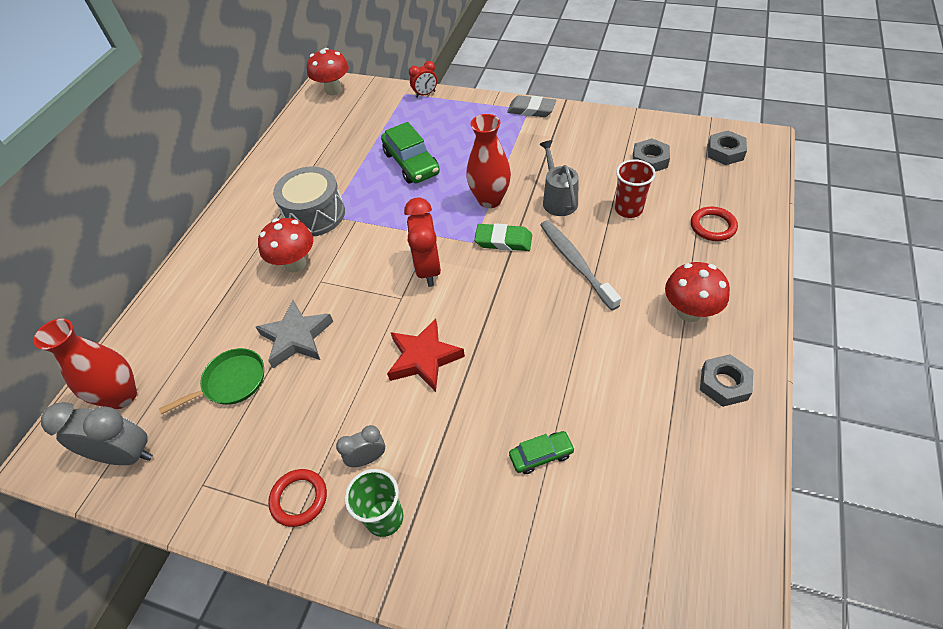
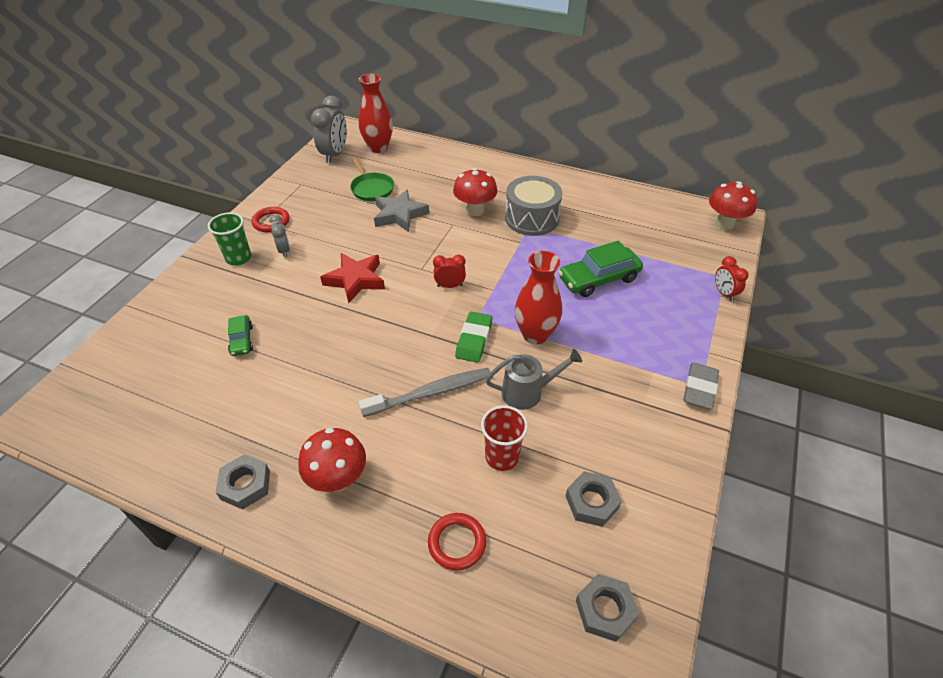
camera: 90 degrees right, 5 degrees down
(428, 269) = (450, 286): red clock -> red clock, size x0.56

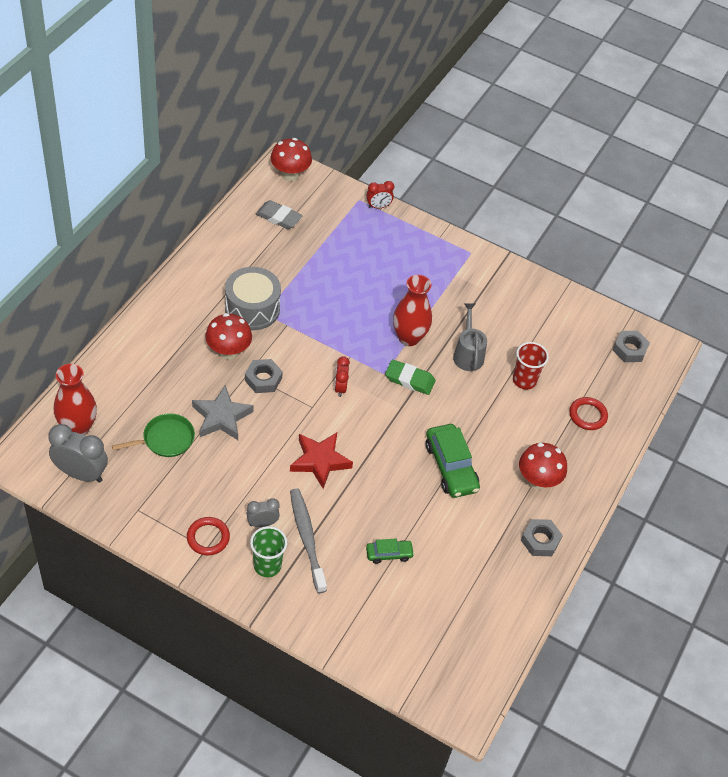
camera: 90 degrees left, 5 degrees up
(430, 393) = (463, 416): grey toothbrush -> grey toothbrush (307, 538)
(591, 502) = (561, 338): grey nut -> grey nut (263, 379)
(598, 279) = (348, 280): green car -> green car (451, 467)
(699, 388) = (473, 254): grey eraser -> grey eraser (278, 217)

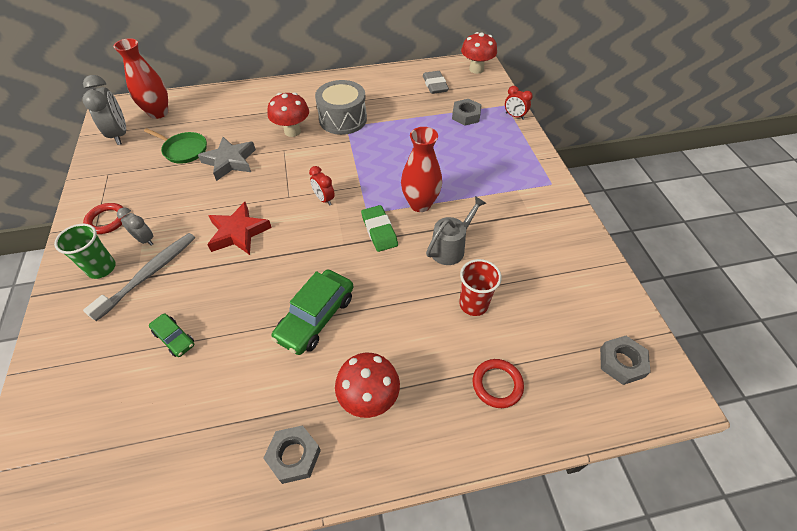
camera: 55 degrees right, 0 degrees up
(263, 379) = (286, 159): grey nut -> grey nut (466, 116)
(340, 387) = (324, 199): red clock -> red clock turned 90 degrees counterclockwise

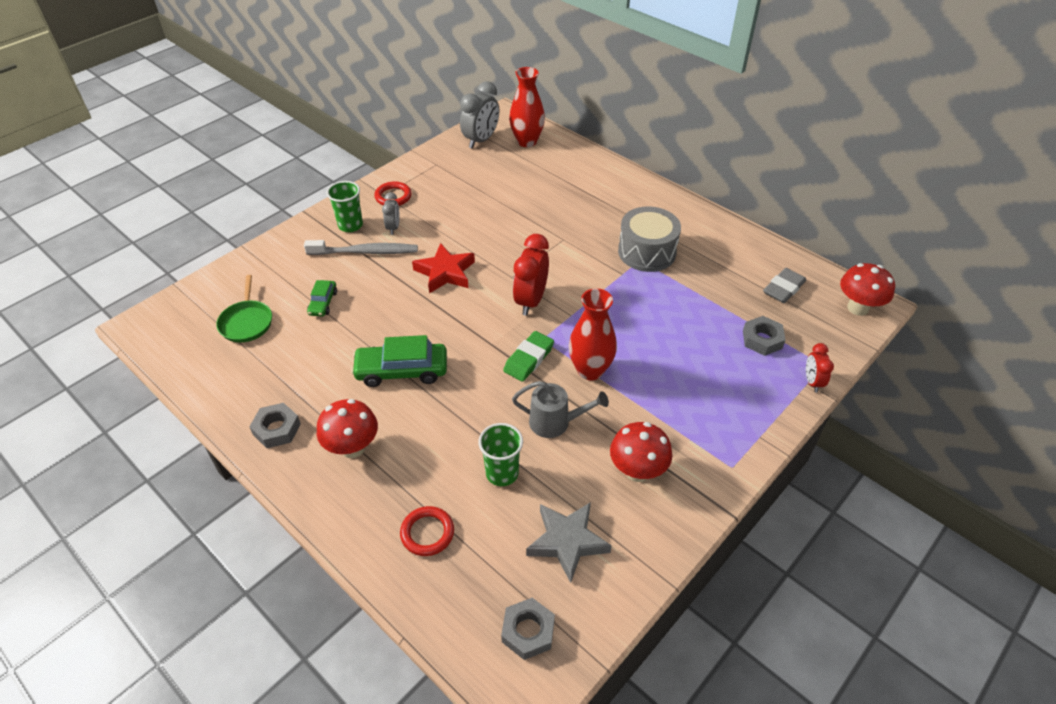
camera: 55 degrees right, 5 degrees down
(184, 150) = (501, 184): green pan -> green pan (246, 322)
(230, 161) = (515, 217): grey star -> grey star (567, 541)
(292, 131) = (592, 230): red mushroom -> red mushroom (637, 471)
(324, 199) = (531, 301): red clock -> red clock, size x1.78
(473, 304) = (502, 473): red cup -> green cup

